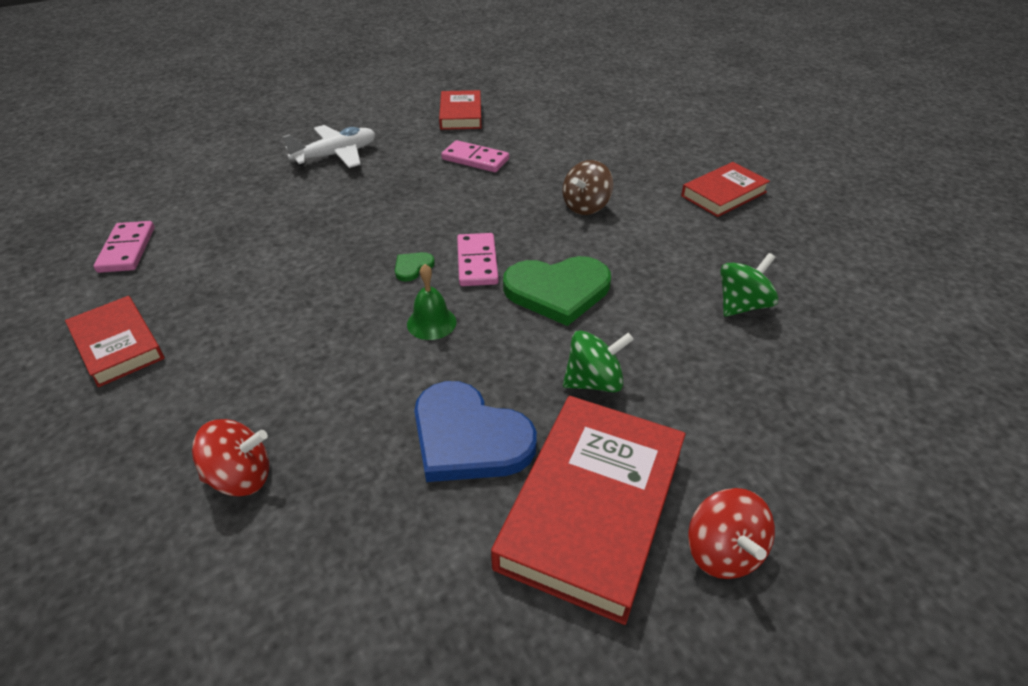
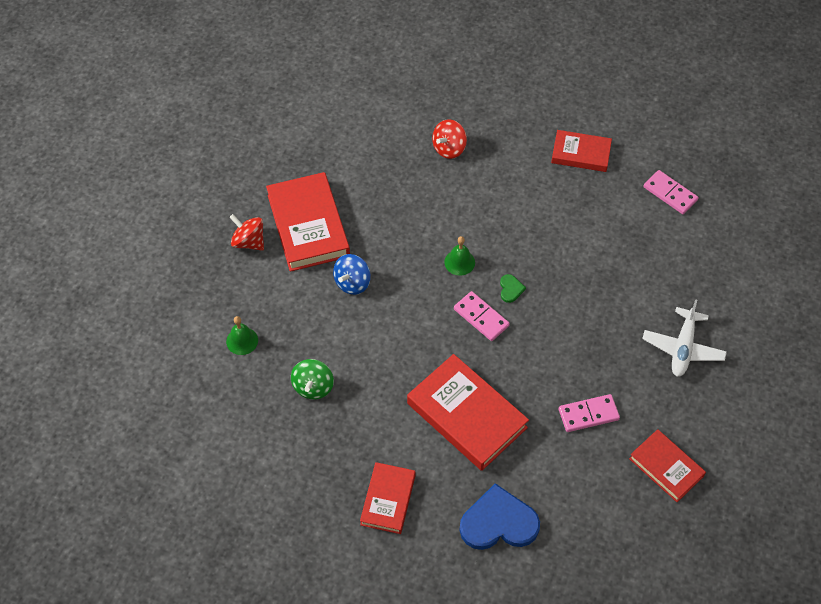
camera: 140 degrees right, 15 degrees up
(468, 437) = (381, 220): blue heart -> blue heart (498, 522)
(558, 291) = (418, 327): green heart -> none
(586, 206) = (466, 415): brown spinning top -> red book
(594, 381) = (352, 283): green spinning top -> blue spinning top
(819, 404) = (242, 341): none -> green bell

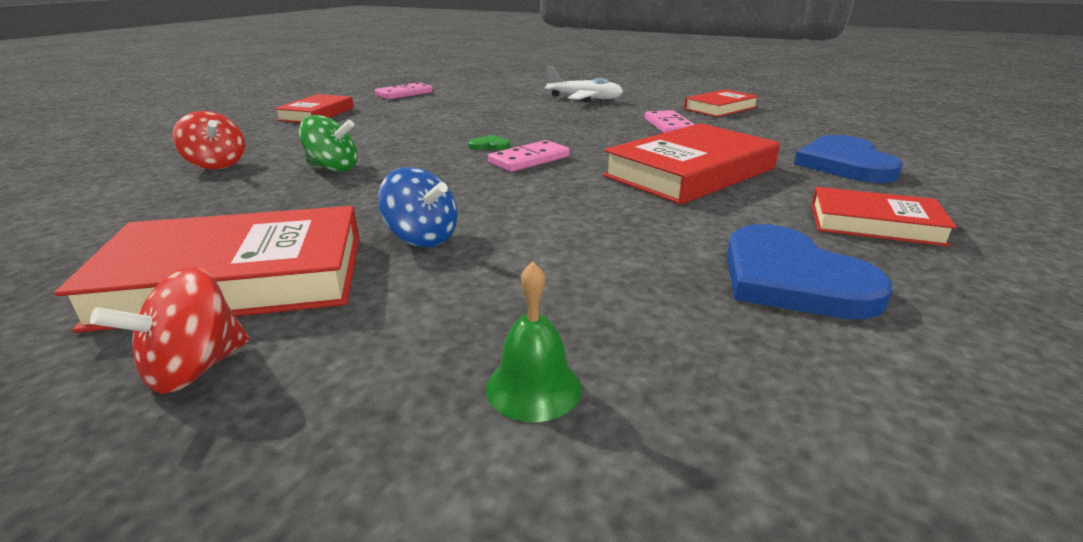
camera: 85 degrees left, 30 degrees down
(313, 387) = (667, 283): green spinning top -> green spinning top (333, 168)
(320, 439) = (792, 279): none -> blue heart
(459, 262) = (429, 166): green bell -> none

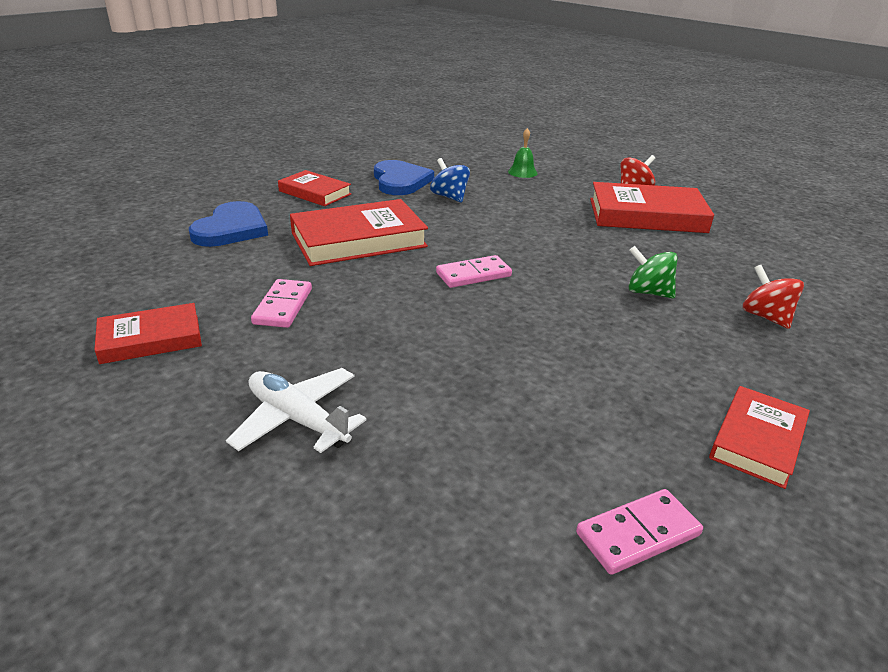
camera: 165 degrees left, 5 degrees up
(422, 238) = (562, 221): blue spinning top -> blue spinning top (449, 197)
(489, 146) = (503, 303): green heart -> none

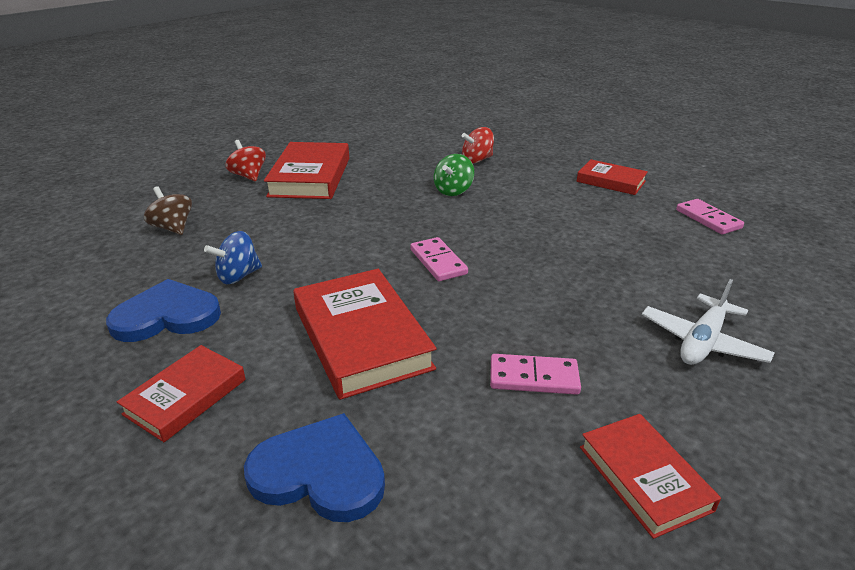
camera: 90 degrees left, 0 degrees up
(522, 172) = (173, 228): green bell -> brown spinning top

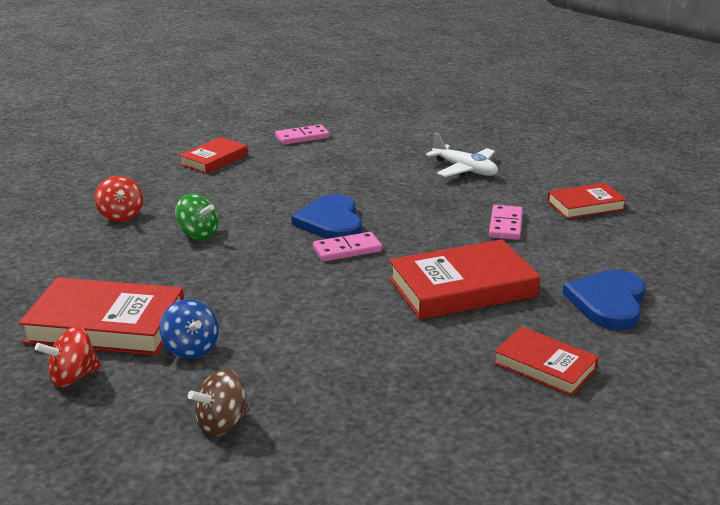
camera: 85 degrees left, 5 degrees down
(167, 316) = (427, 395): blue heart -> blue heart (331, 222)
(238, 276) = (355, 358): blue spinning top -> blue spinning top (191, 349)

